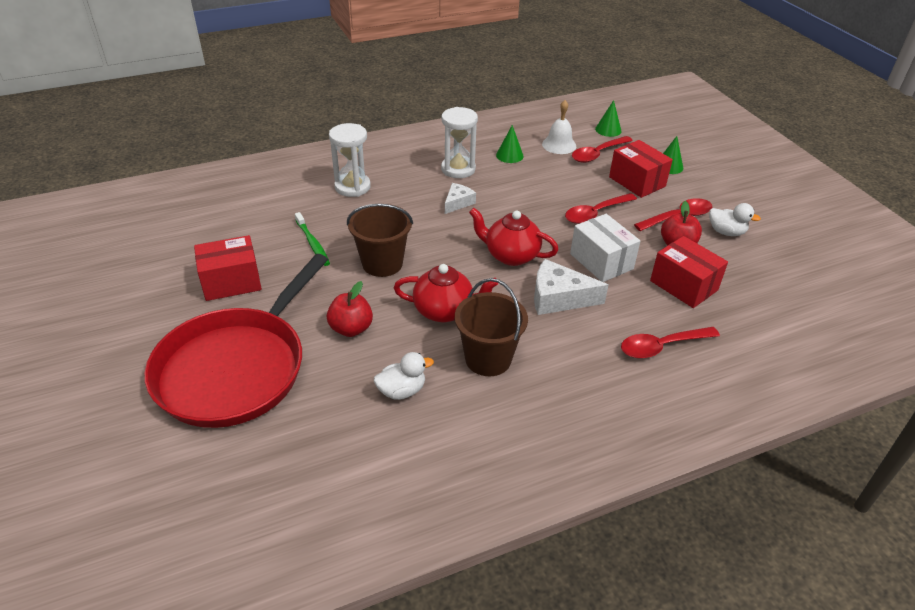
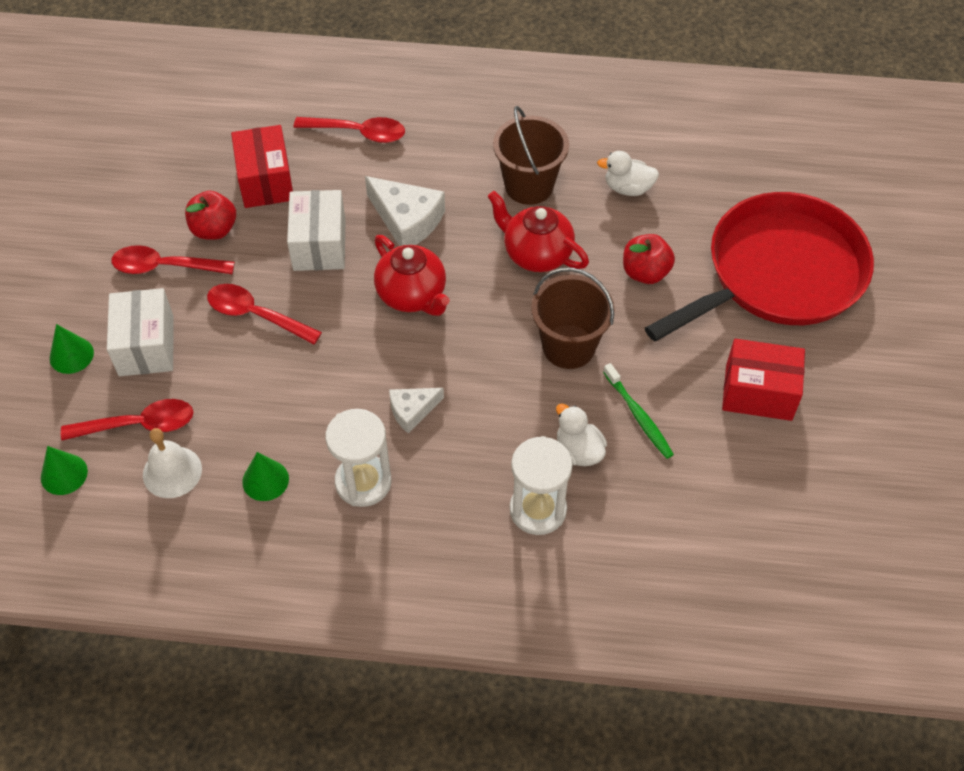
camera: 150 degrees left, 15 degrees up
(313, 243) = (639, 416): green toothbrush -> green toothbrush turned 150 degrees clockwise
(595, 213) = (256, 315): red spoon -> red spoon turned 150 degrees counterclockwise
(637, 182) = (146, 345): red box -> white box
(726, 232) = (138, 223): white duck -> white duck (578, 451)

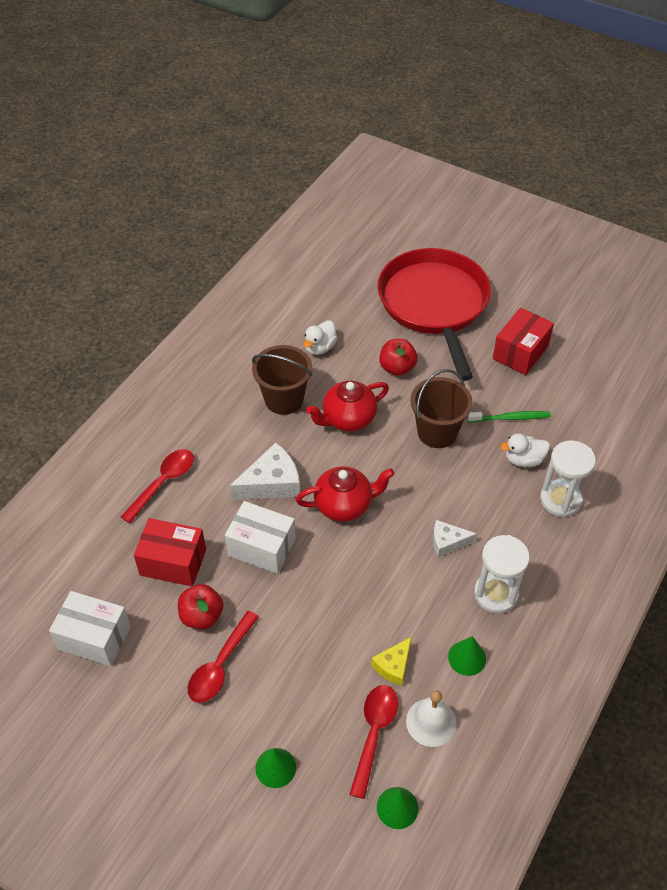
camera: 65 degrees left, 5 degrees down
(146, 345) = (296, 704): white box -> white box (94, 637)
(226, 414) = (393, 665): none -> yellow cheese
(256, 315) = (307, 614): red spoon -> none
(412, 411) = (447, 542): white cheese -> white cheese turned 90 degrees clockwise

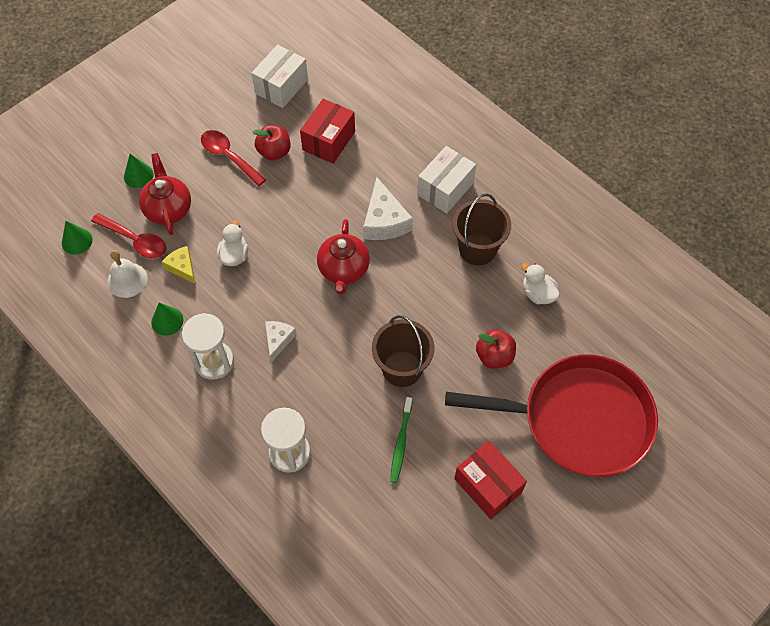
camera: 105 degrees right, 10 degrees up
(163, 483) = (408, 145): red spoon -> none
(261, 547) = (321, 201): white box -> white box (445, 189)
(348, 419) = (439, 296): red teapot -> red teapot (168, 209)
(523, 460) = (346, 436): white duck -> white duck (234, 255)

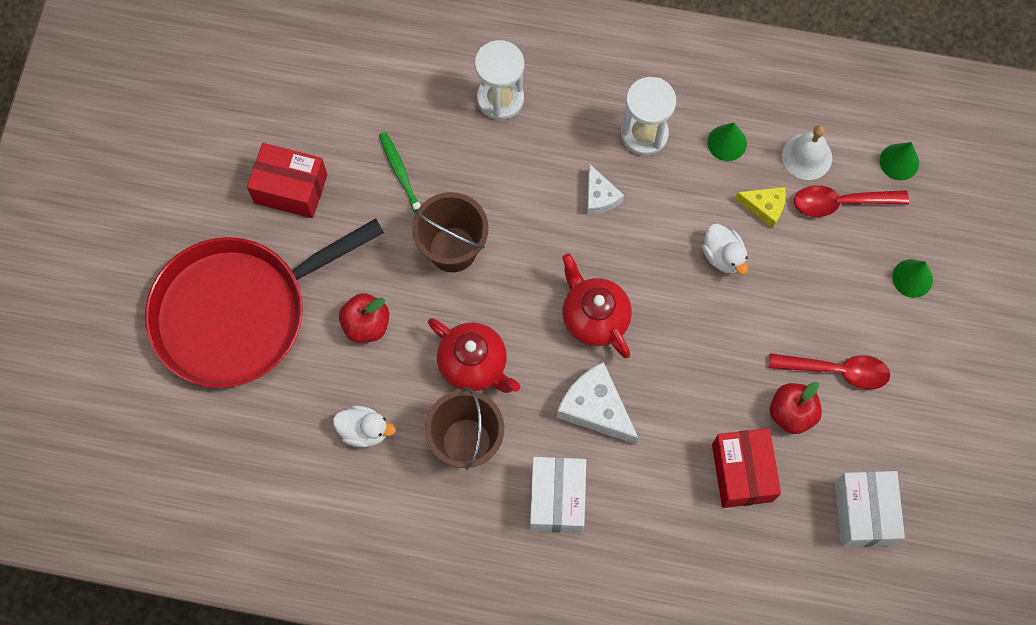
camera: 145 degrees right, 10 degrees up
(168, 209) = (841, 261): red teapot -> red teapot (474, 364)

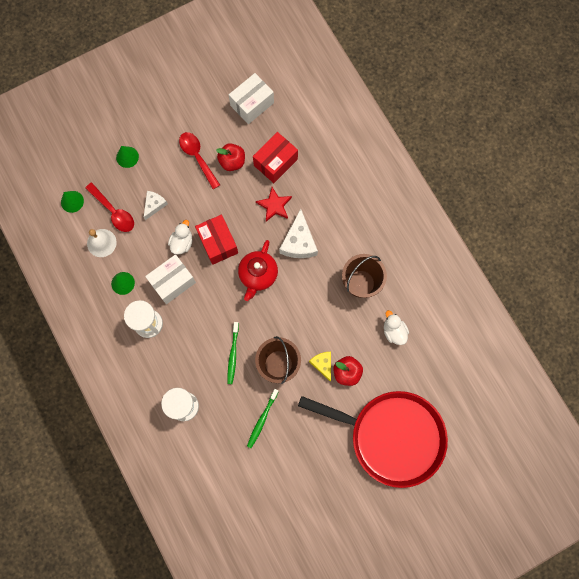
camera: 130 degrees left, 5 degrees up
(291, 189) = (312, 467): red box -> red box (218, 243)
(474, 364) = (324, 309): red teapot -> none
(514, 203) = (233, 355): none -> green toothbrush
(557, 499) = (351, 226): white box -> white box (172, 282)
(600, 196) = (197, 319): white cheese -> white cheese (154, 205)
(677, 418) = (274, 205): none -> red star
(764, 207) = (142, 242): yellow cheese -> yellow cheese (322, 364)

